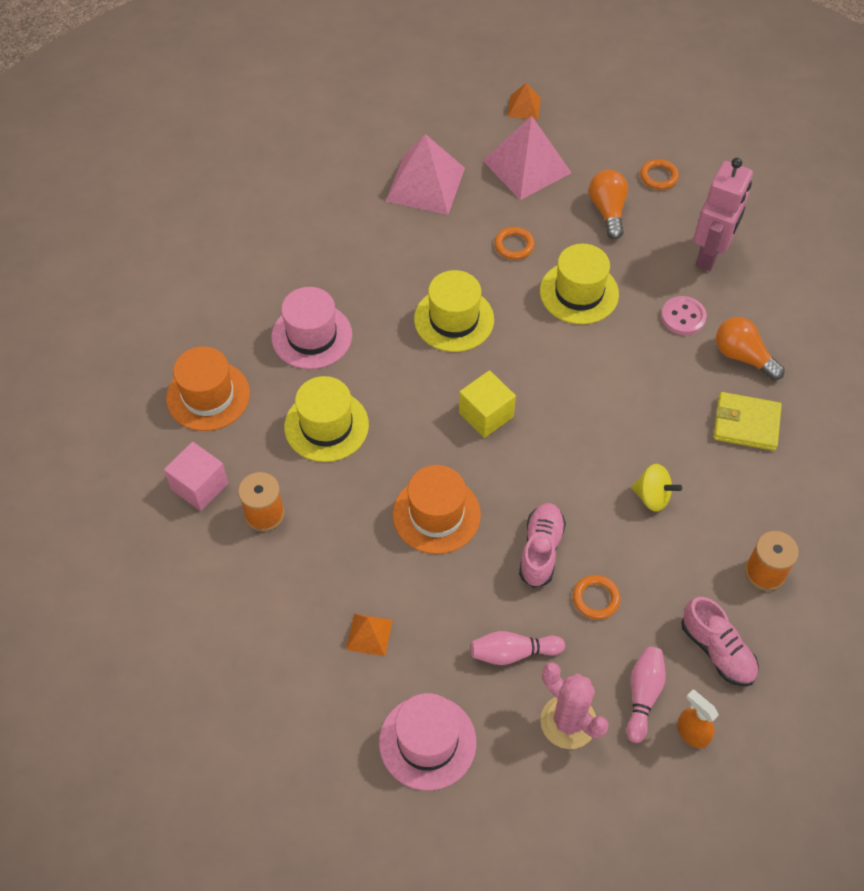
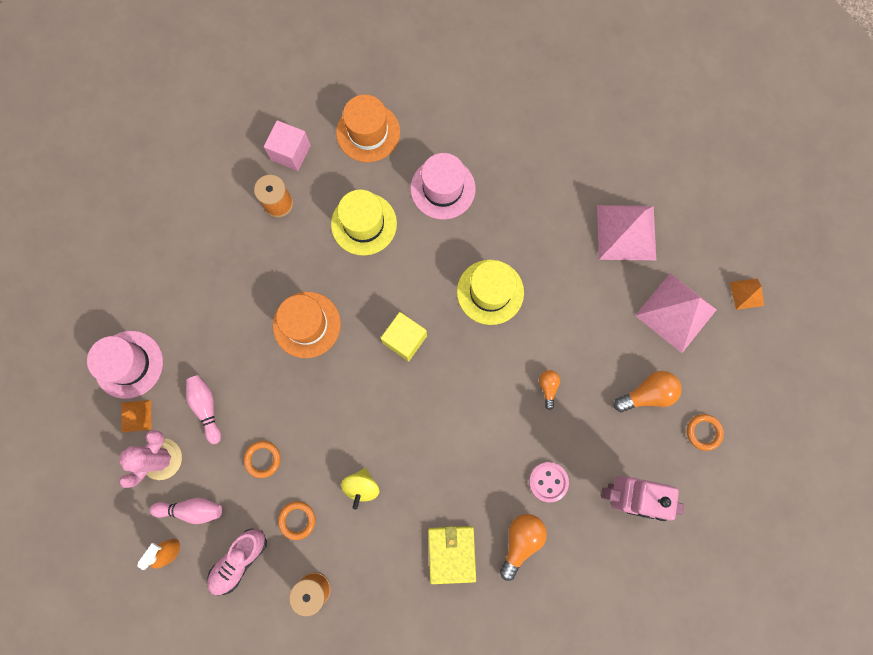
camera: 75 degrees right, 20 degrees up
(369, 634) = (200, 303): orange pyramid -> orange pyramid (136, 416)
(514, 245) = (582, 322): orange ring -> orange ring (297, 520)
(540, 550) = (294, 409): pink shoe -> none
(579, 293) = (548, 387): yellow hat -> orange light bulb

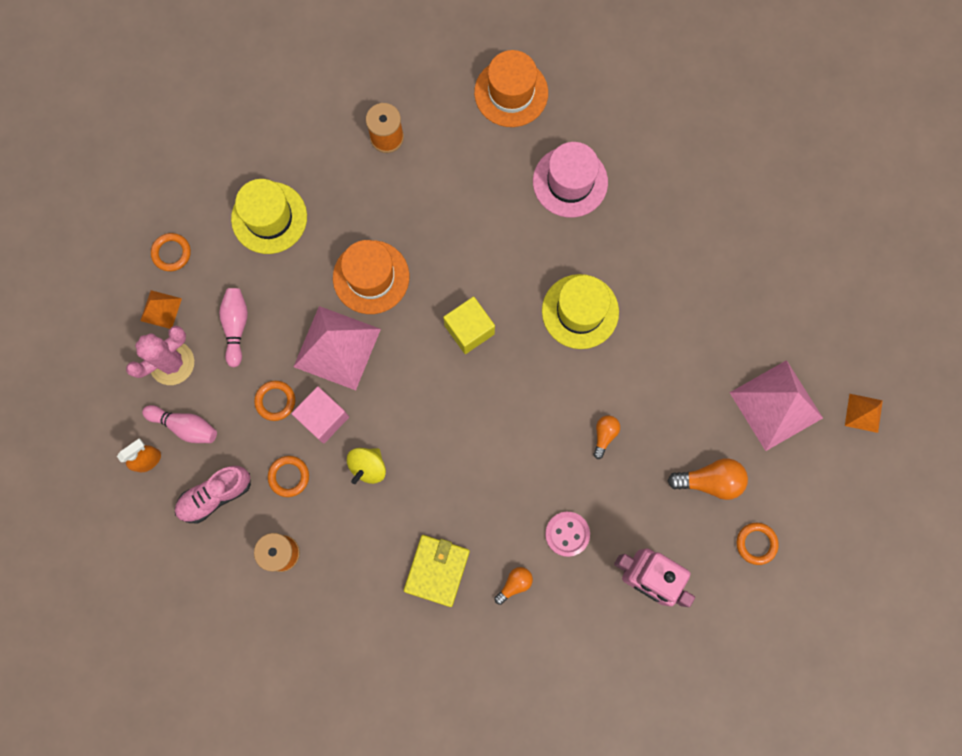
camera: 20 degrees right, 0 degrees up
(129, 364) = (171, 253): pink hat -> orange ring
(291, 152) = (419, 86): pink cube -> pink cube (323, 418)
(364, 224) = (470, 190): yellow hat -> yellow hat (269, 218)
(520, 541) = (514, 584): orange light bulb -> orange light bulb, size x0.59
(626, 232) = (755, 299): pink pyramid -> pink pyramid (337, 347)

